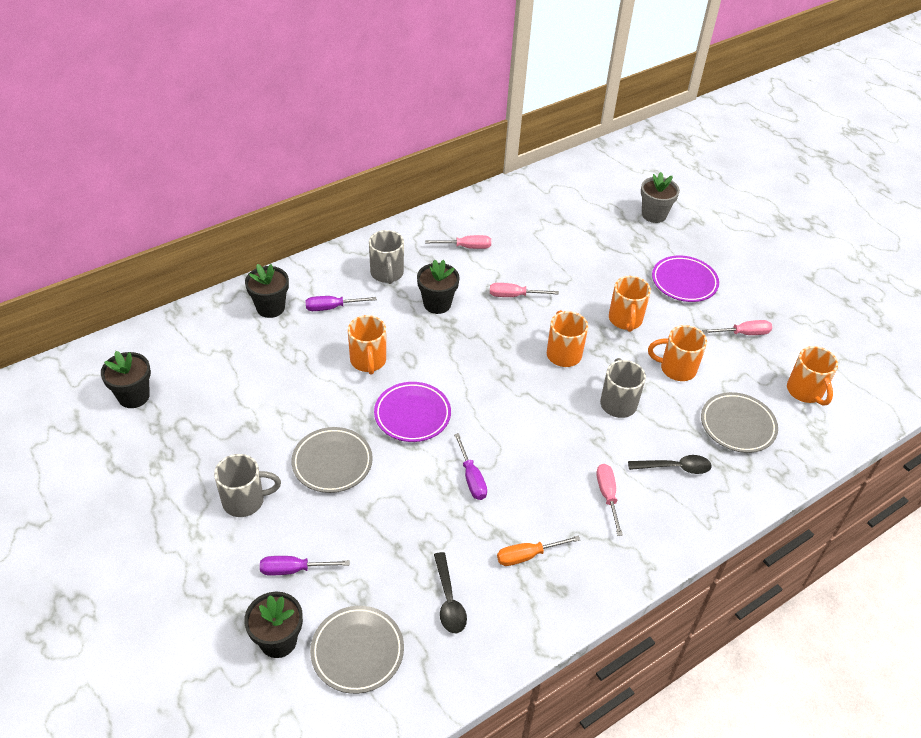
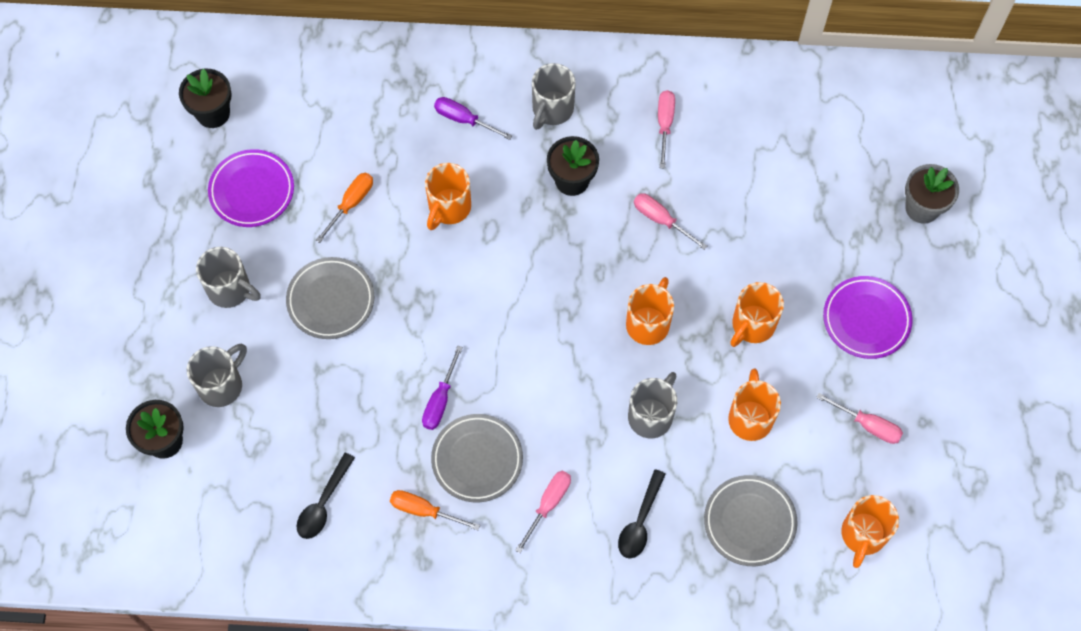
camera: 40 degrees right, 20 degrees up
(270, 307) = (405, 83): black flower pot -> none
(294, 395) = (351, 203): none -> orange screwdriver
(294, 569) = (222, 385): purple screwdriver -> grey mug
(357, 651) = (216, 495): grey plate -> grey plate (477, 460)
(412, 415) = (441, 296): purple plate -> purple plate (252, 191)
(466, 247) = (664, 124): pink screwdriver -> pink screwdriver turned 120 degrees counterclockwise
(674, 467) = (640, 521): black spoon -> black spoon turned 75 degrees clockwise
(676, 369) = (750, 417): orange mug -> orange mug turned 45 degrees clockwise

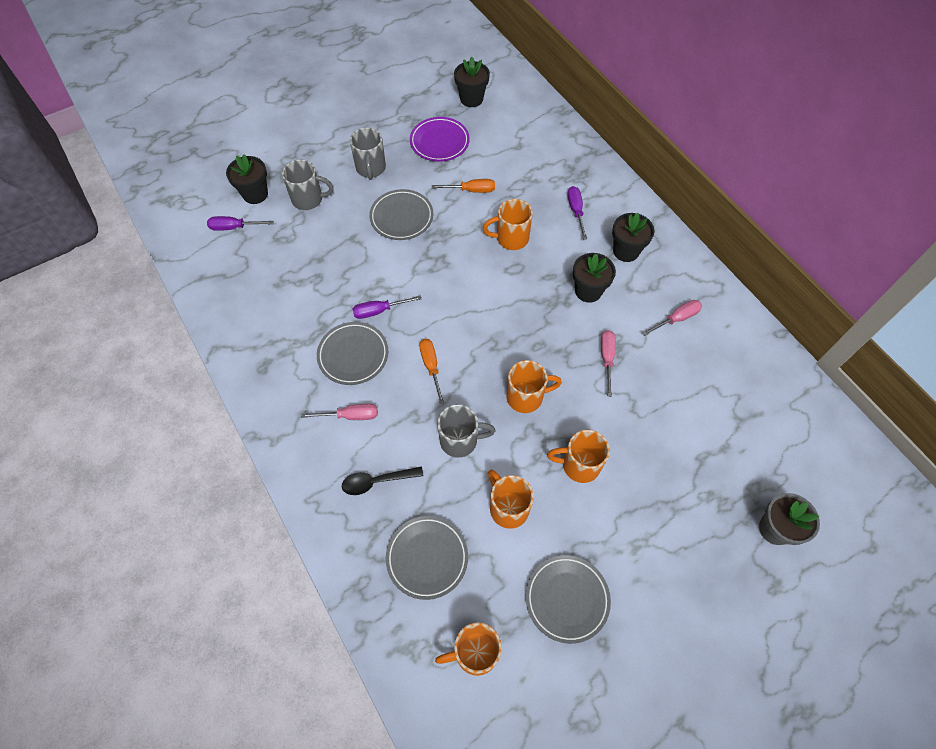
camera: 55 degrees right, 5 degrees down
(198, 492) = (234, 227): none -> purple screwdriver
(323, 503) = (268, 291): black spoon -> none
(424, 510) = (298, 347): orange screwdriver -> orange screwdriver (431, 366)
(552, 110) = (626, 251): grey mug -> black flower pot
(750, 417) = (508, 507): orange mug -> orange mug turned 90 degrees counterclockwise
(866, 319) = (650, 543): purple plate -> none
(868, 425) = (567, 599): pink screwdriver -> grey plate

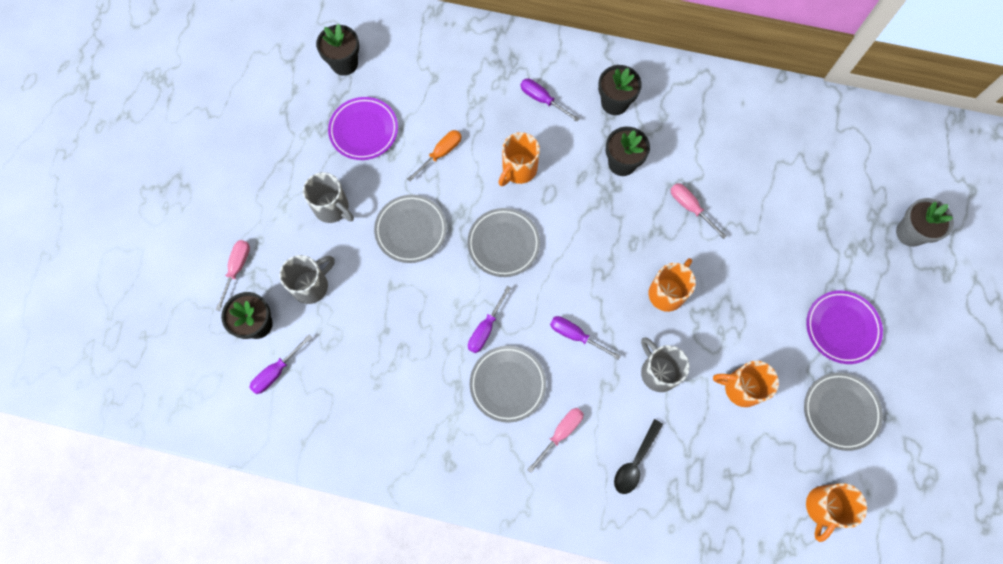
camera: 45 degrees left, 10 degrees up
(427, 558) = (728, 479): grey plate -> grey plate (503, 244)
(431, 366) = (575, 335): orange screwdriver -> purple screwdriver
(460, 440) = (658, 372): grey mug -> grey mug turned 75 degrees counterclockwise
(579, 465) = (754, 309): orange mug -> none
(636, 542) = (841, 328): none -> purple plate
(676, 319) = (705, 129): pink screwdriver -> pink screwdriver (237, 269)

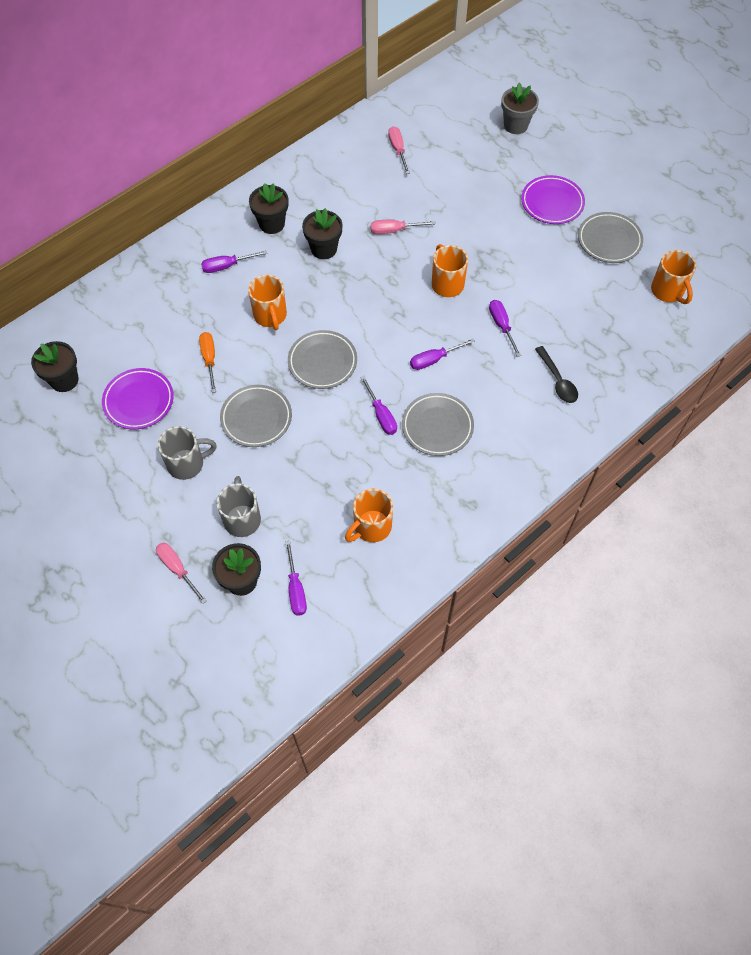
camera: 55 degrees left, 10 degrees down
(560, 433) = (501, 415): pink screwdriver -> pink screwdriver (398, 150)
(658, 372) = (501, 326): grey mug -> purple screwdriver
(741, 388) = (551, 284): orange mug -> orange mug (371, 527)

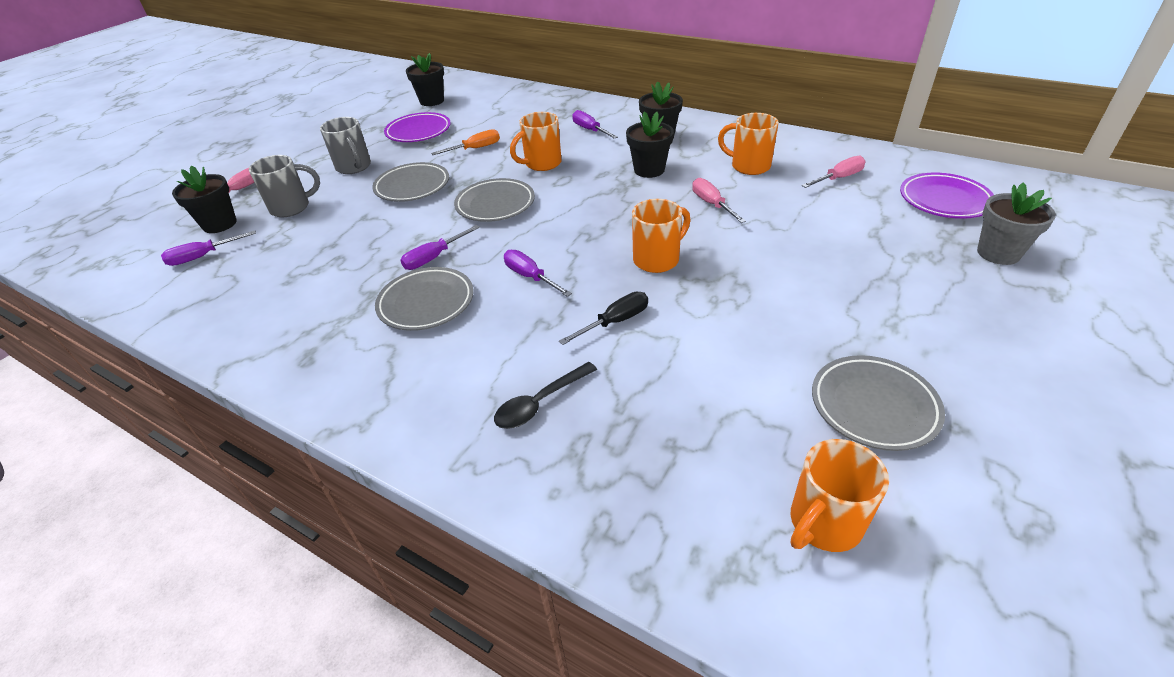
camera: 75 degrees right, 20 degrees down
(371, 527) = (276, 287): orange mug -> orange mug (749, 166)
(501, 326) = (615, 322): purple screwdriver -> black screwdriver
(552, 203) = (888, 321): purple plate -> purple plate (944, 200)

